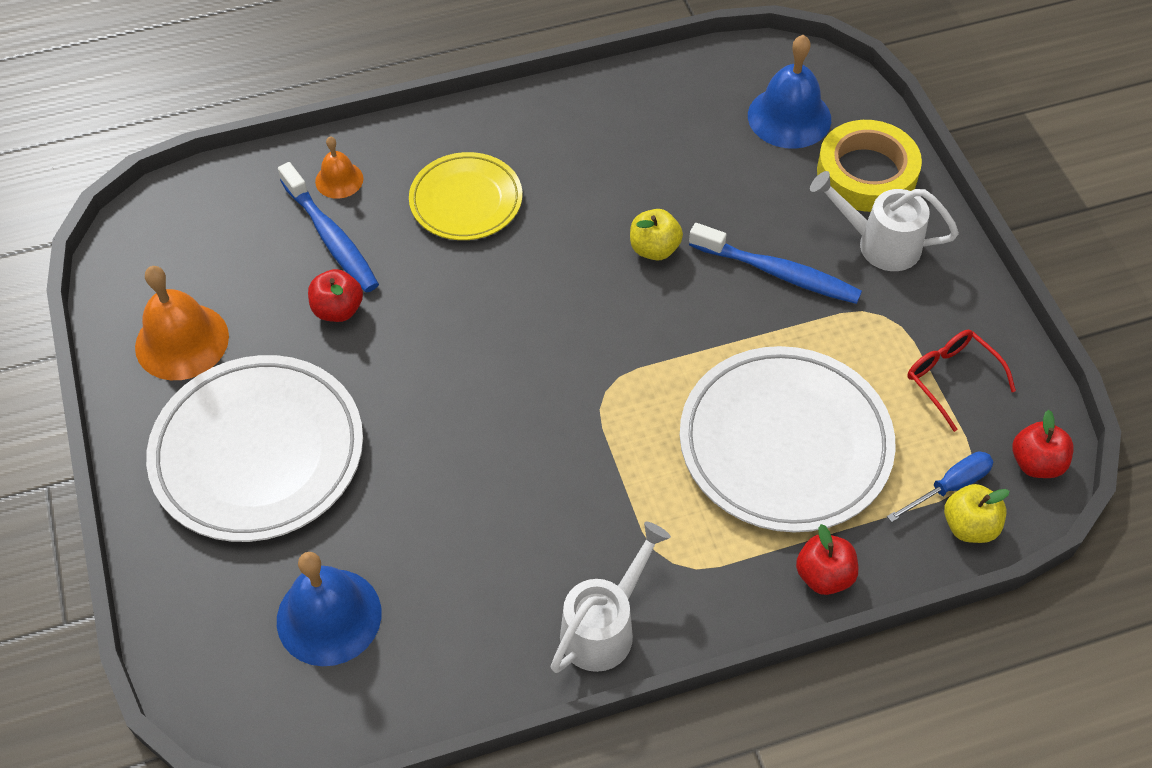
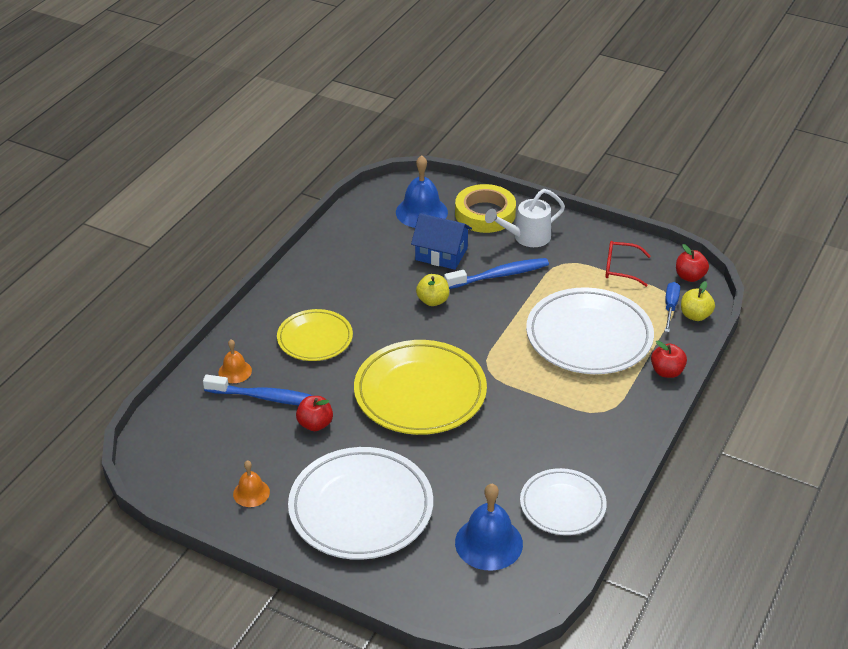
camera: 45 degrees left, 15 degrees down
(182, 341) = (251, 493): orange bell -> orange bell, size x0.56
(466, 644) = (562, 505): none -> white plate
(492, 359) = (420, 392): none -> yellow plate
(604, 627) = (609, 455): white watering can -> none
(742, 192) = (441, 254): none -> blue house

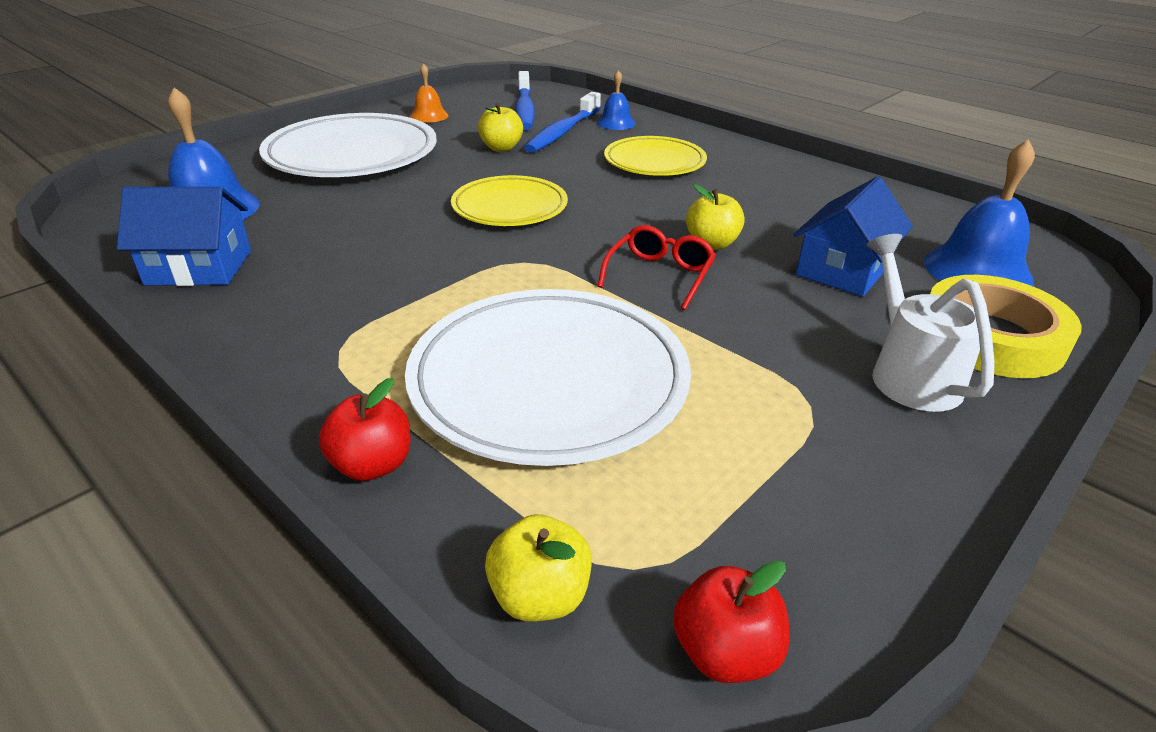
camera: 105 degrees right, 5 degrees down
(235, 371) = (616, 123): orange bell -> blue bell
(315, 424) = (501, 148): red apple -> yellow apple
(420, 392) = (509, 207): yellow plate -> yellow plate, size x0.60
(500, 275) = (773, 316): blue toothbrush -> blue toothbrush (524, 109)
(562, 505) = (199, 267): white plate -> blue house
(621, 268) = (781, 498): red glasses -> red glasses (659, 275)
(670, 307) = (595, 550): blue screwdriver -> none

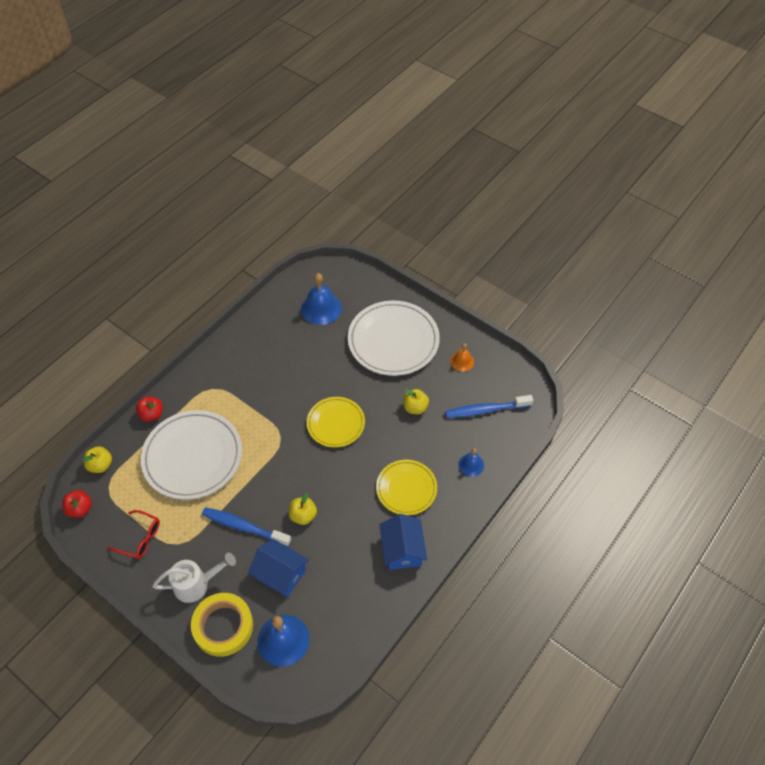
camera: 85 degrees right, 20 degrees up
(199, 267) = (268, 325): blue house -> blue house (402, 549)
(562, 132) = (448, 436): blue toothbrush -> blue toothbrush (244, 527)
(659, 275) = (270, 492): red glasses -> red glasses (140, 538)

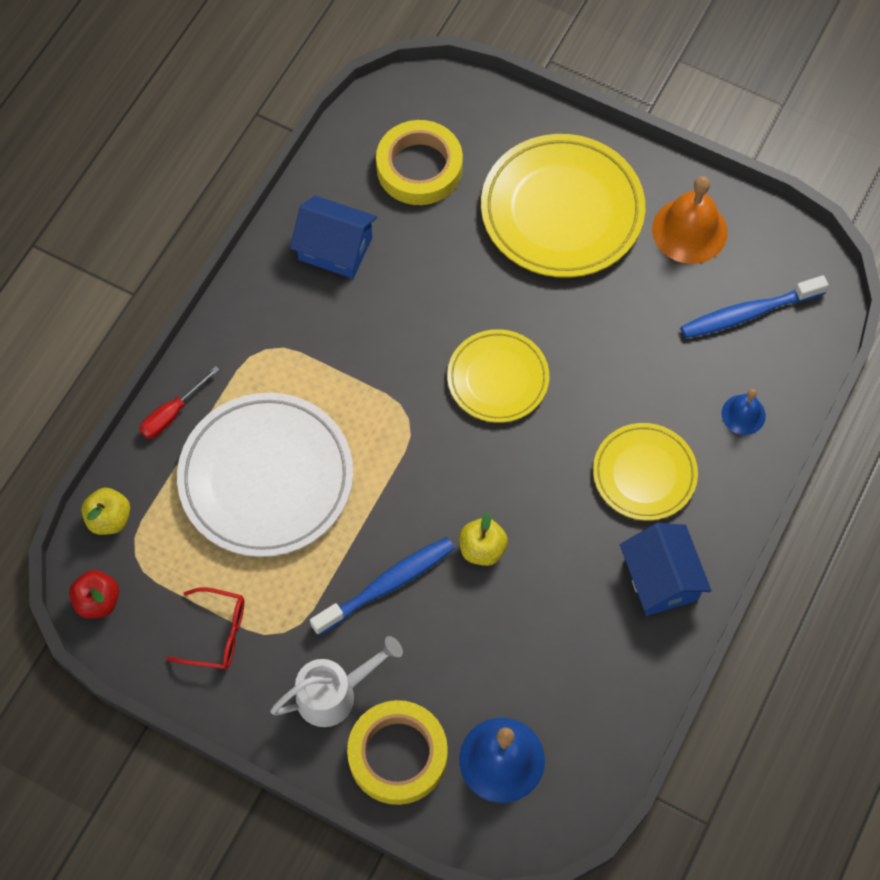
camera: 10 degrees left, 10 degrees up
(152, 414) = (172, 413): red apple -> red screwdriver
(244, 527) = (387, 584): blue toothbrush -> blue toothbrush turned 135 degrees clockwise
(280, 574) = (469, 653): blue house -> blue house (335, 248)
(321, 308) = (419, 168): blue bell -> yellow tape
(393, 341) = (562, 210): white plate -> yellow plate
(415, 407) = (627, 328): yellow apple -> none
(462, 361) = (689, 230): orange bell -> orange bell, size x1.79

